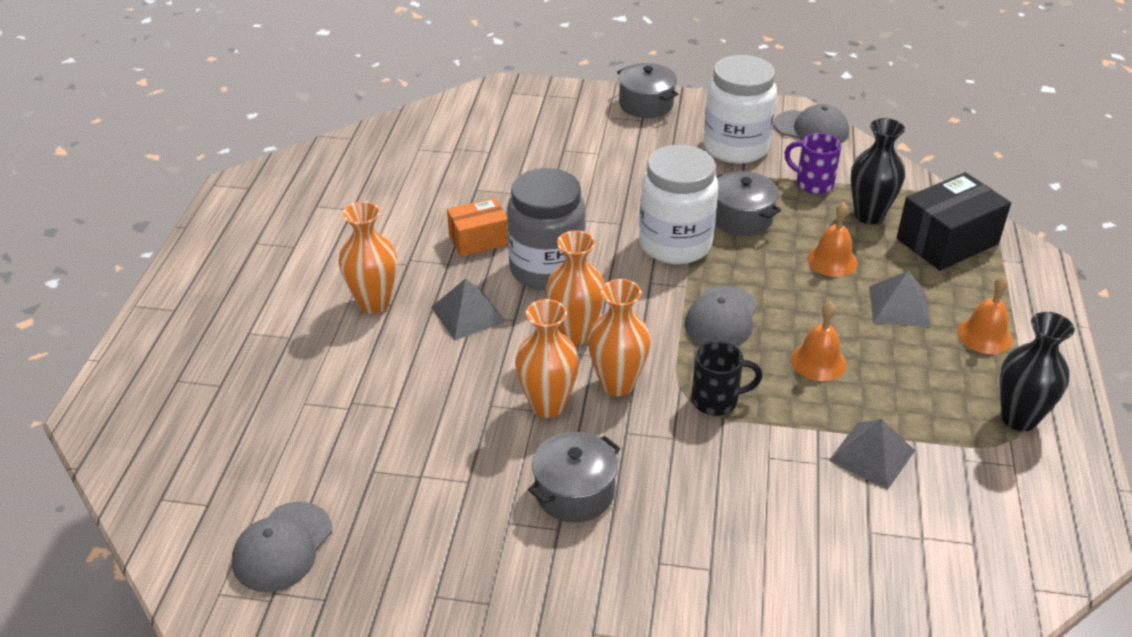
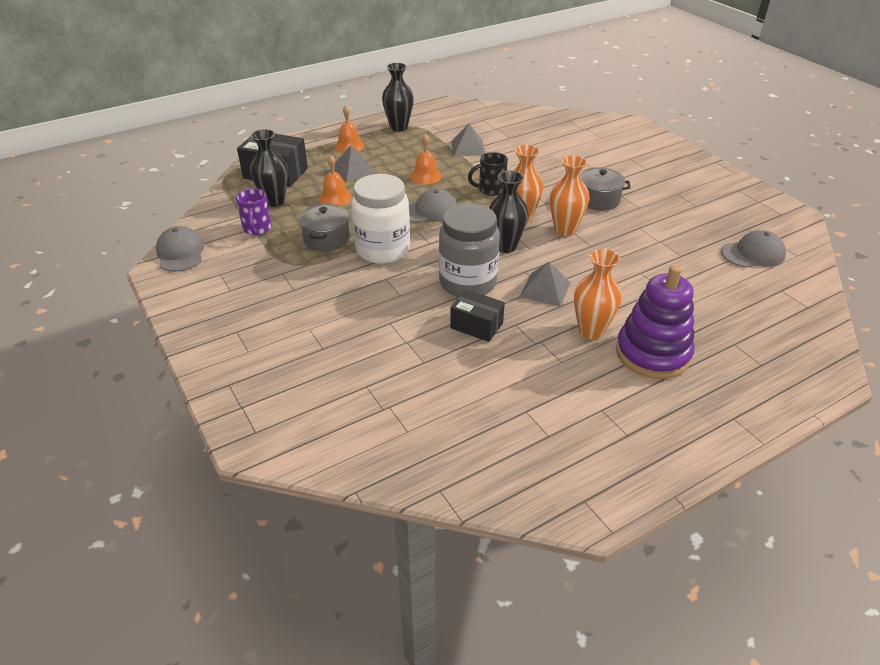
camera: 130 degrees left, 0 degrees up
(294, 320) = (652, 353): none -> purple stacking toy
(479, 240) = (476, 325): orange box -> black box
(575, 333) = (505, 246): orange vase -> black vase
(646, 104) = (208, 340): grey pot -> none
(717, 400) = (490, 190): black mug -> black mug turned 60 degrees counterclockwise
(735, 147) = (238, 273): white jar -> none

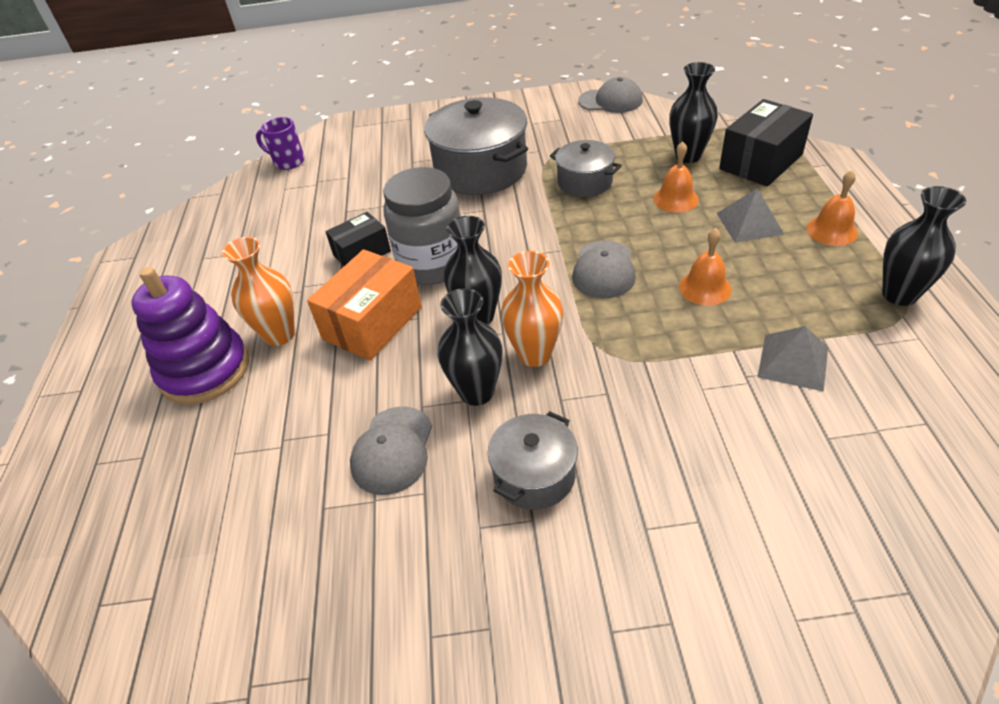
camera: 120 degrees right, 5 degrees up
(257, 229) = (631, 142): purple mug -> purple mug (288, 162)
(325, 297) = (480, 170): none -> grey pot
(383, 250) = (537, 217): white jar -> none
(490, 190) = (632, 346): black mug -> none
(545, 289) = (372, 323): grey pyramid -> orange box
(565, 230) = (477, 392): orange vase -> black vase
(753, 254) = (247, 625): grey cap -> grey cap (393, 450)

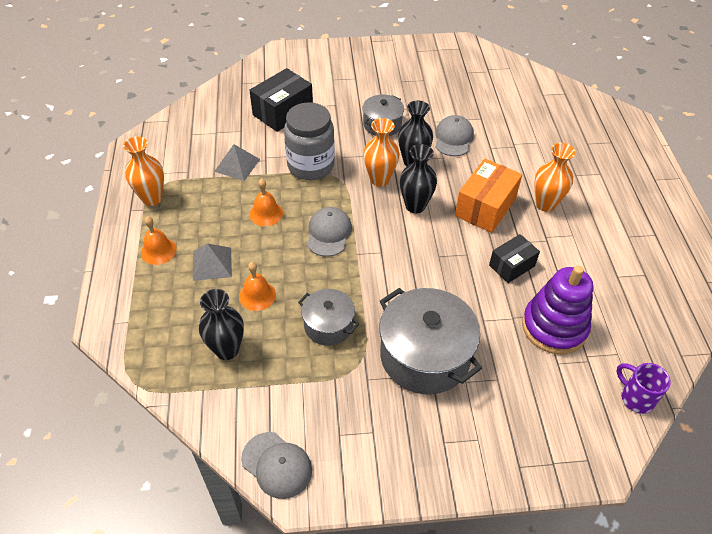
camera: 175 degrees right, 5 degrees up
(205, 370) = (582, 185): purple stacking toy -> purple stacking toy (554, 327)
(288, 162) = (635, 397): purple mug -> purple mug turned 150 degrees counterclockwise
(432, 265) = (453, 249): grey jar -> grey jar (310, 166)
(610, 101) = (277, 465): grey cap -> grey cap turned 150 degrees counterclockwise
(760, 162) = (167, 333): black box -> black box (283, 112)
(899, 295) = (152, 198): black vase -> orange vase

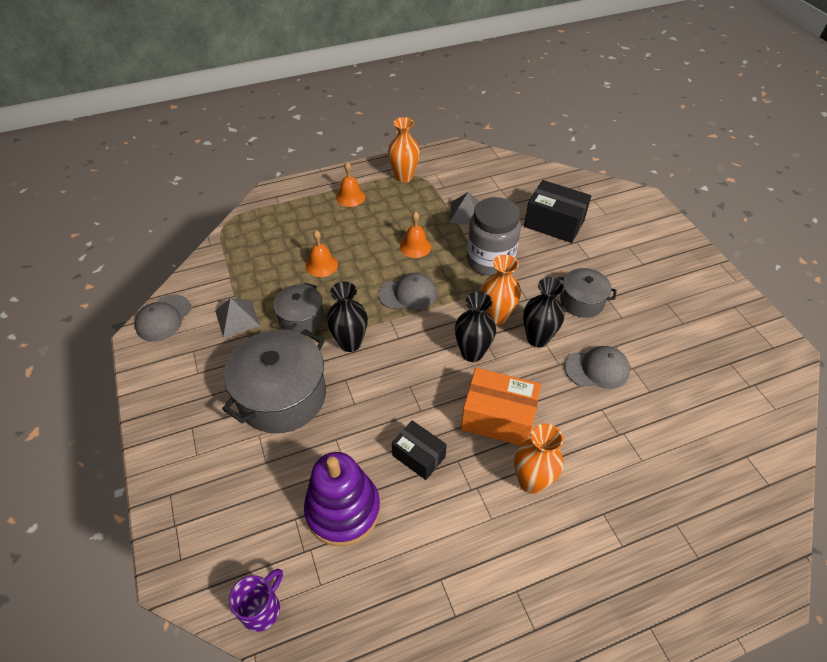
camera: 75 degrees right, 0 degrees up
(212, 264) = (347, 230): grey pyramid -> grey pyramid (237, 318)
(227, 350) = (263, 262): black vase -> black vase (350, 343)

